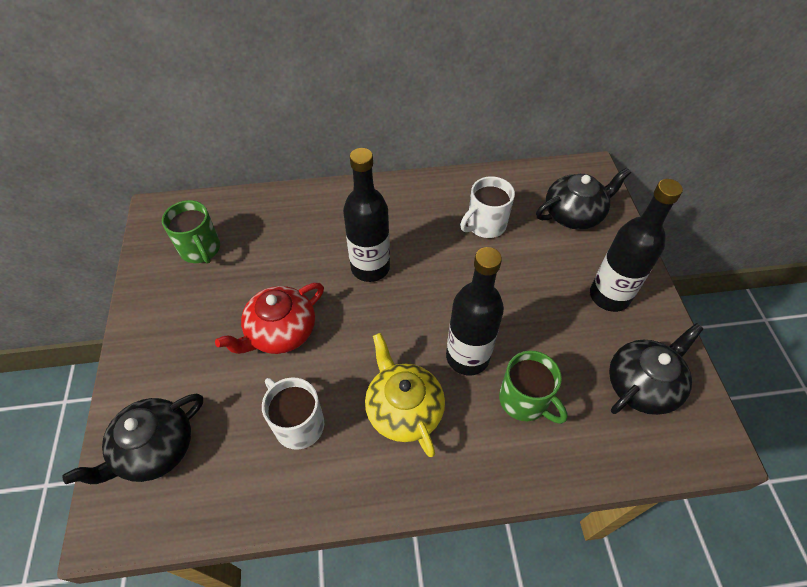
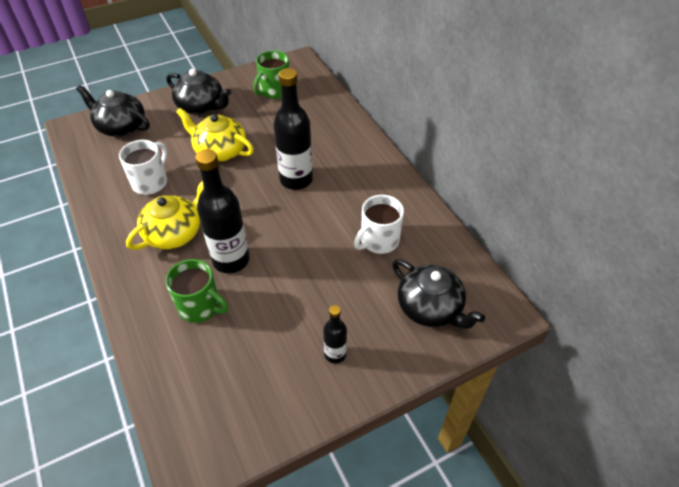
camera: 70 degrees right, 5 degrees down
(280, 332) = (219, 151): red teapot -> yellow teapot
(485, 225) = (378, 241): white mug -> white mug turned 75 degrees counterclockwise
(524, 400) = (200, 306): green mug -> green mug turned 90 degrees counterclockwise
(609, 296) = (335, 354): black bottle -> black bottle, size x0.53
(642, 384) = (240, 395): black teapot -> black teapot (201, 106)

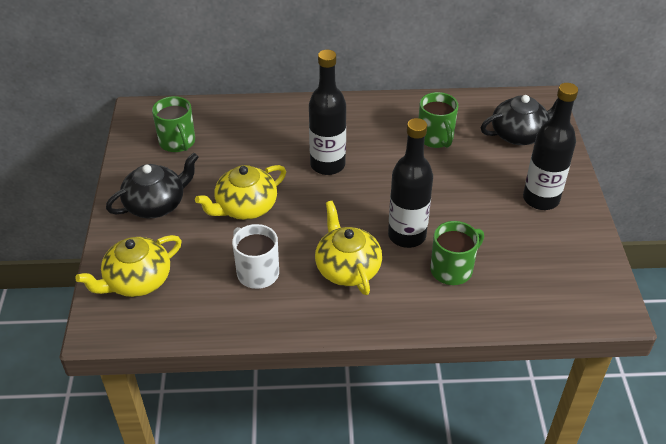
camera: 65 degrees left, 5 degrees down
(121, 127) = (137, 281): black teapot -> yellow teapot
(335, 354) = (541, 199): black bottle -> black bottle, size x1.90
(378, 241) = (435, 138): white mug -> green mug

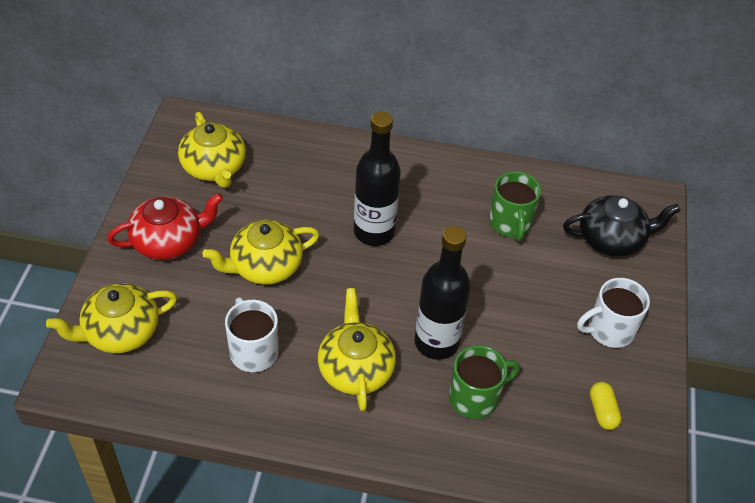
camera: 10 degrees right, 5 degrees up
(156, 204) = (168, 241): black teapot -> red teapot
(177, 142) = (214, 168): green mug -> yellow teapot
(541, 199) = (609, 330): black bottle -> white mug
(557, 258) = (602, 411): none -> yellow capsule

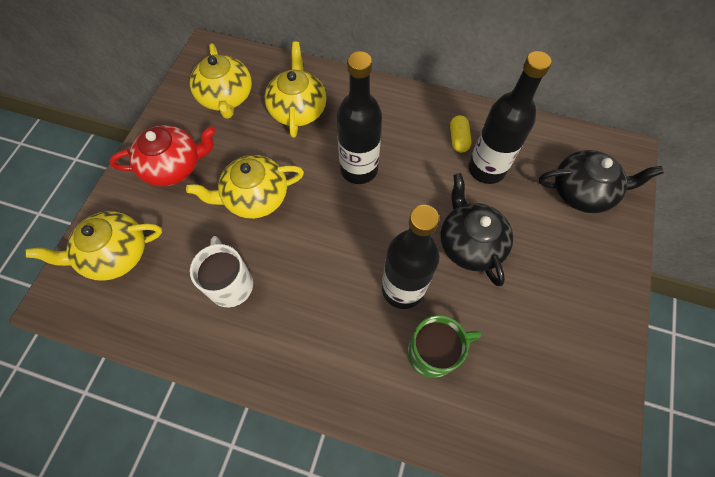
camera: 10 degrees right, 15 degrees up
(355, 369) = (322, 311): yellow teapot -> yellow teapot (298, 109)
(501, 295) = (470, 243): none -> black teapot
(510, 223) = (486, 169): green mug -> black bottle
(602, 411) = (558, 379): yellow capsule -> yellow capsule (458, 139)
(609, 330) = (572, 289): white mug -> none

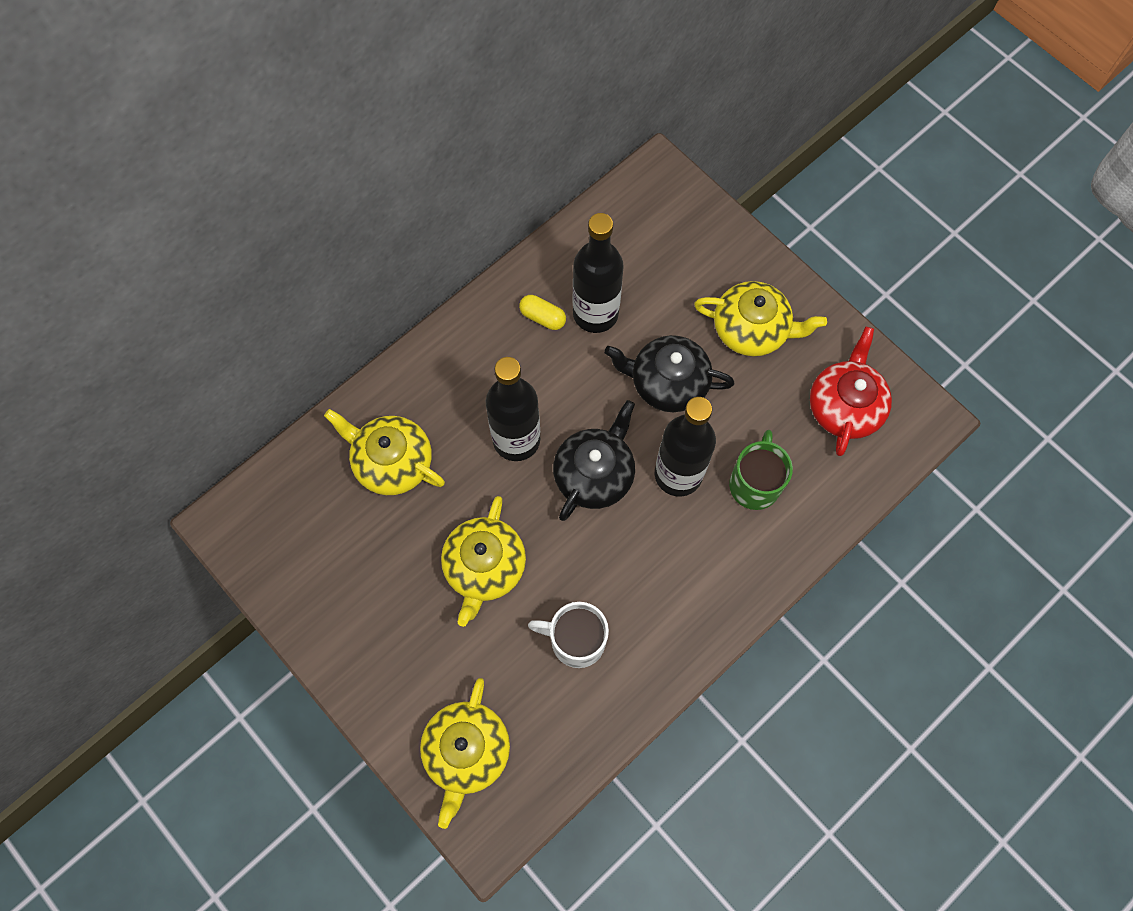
camera: 60 degrees left, 5 degrees up
(174, 166) = (385, 640): red teapot -> red teapot (844, 406)
(226, 97) = (319, 536): yellow teapot -> yellow teapot (752, 329)
(582, 191) = (675, 243): black teapot -> black teapot (594, 474)

